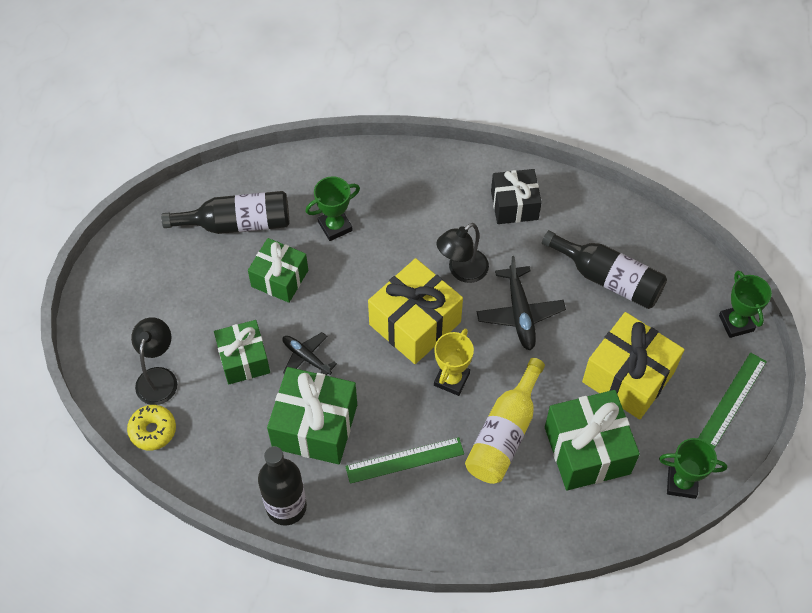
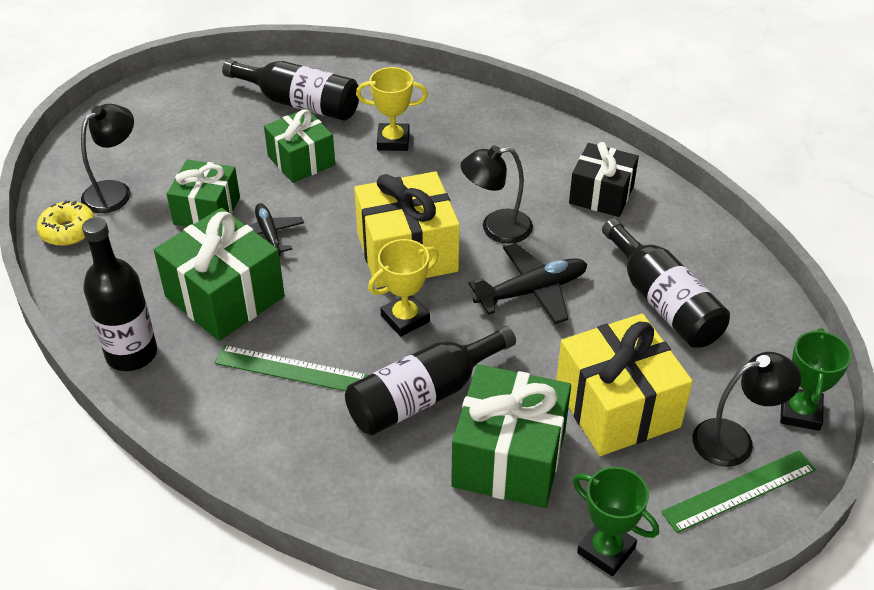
camera: 30 degrees right, 15 degrees down
(335, 226) = (393, 141): green trophy -> yellow trophy
(504, 433) = (423, 396): yellow bottle -> black bottle
(520, 313) = (532, 291): black plane -> black plane turned 135 degrees counterclockwise
(710, 364) = (734, 440): none -> black lamp

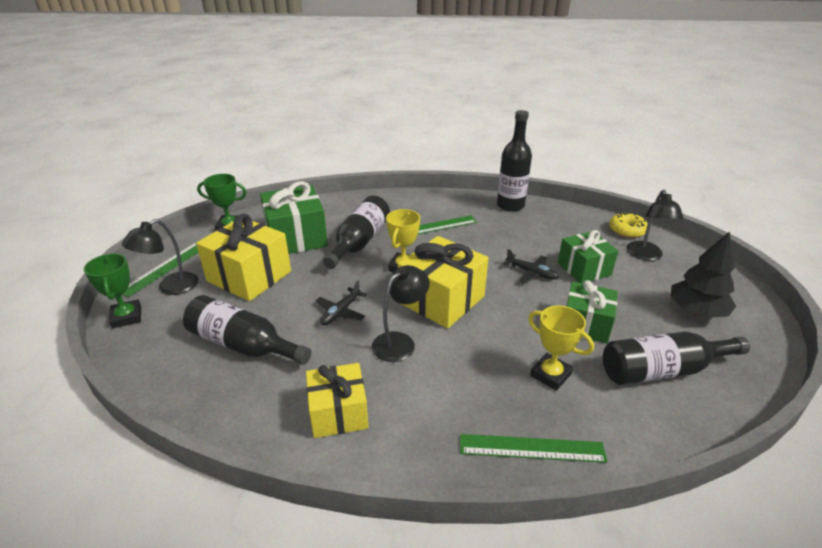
camera: 145 degrees right, 10 degrees down
(184, 123) = (696, 311): none -> black tree
(225, 296) = (507, 238): green gift -> none
(393, 141) = (550, 375): yellow trophy -> yellow trophy turned 75 degrees clockwise
(471, 109) = (531, 448): none -> green ruler
(532, 291) = (341, 312): black plane -> black plane, size x0.65
(601, 194) = (338, 413): black gift -> yellow gift

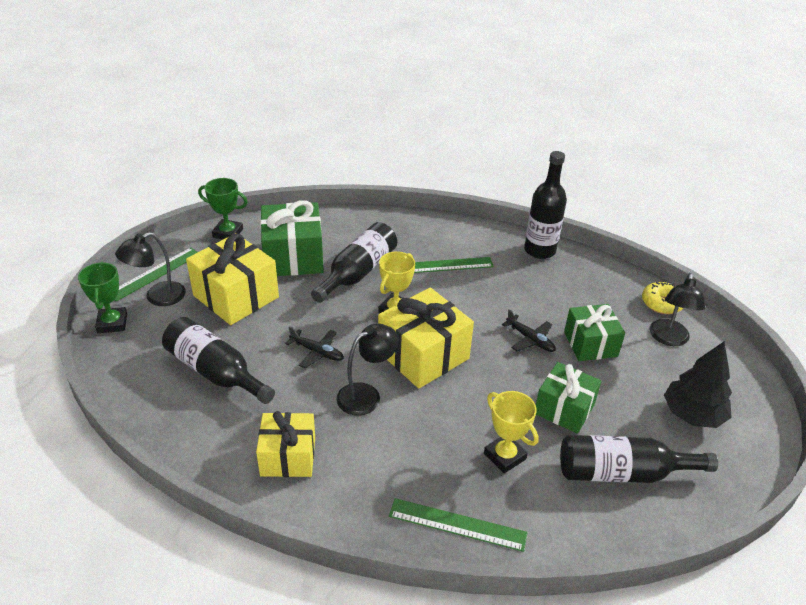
camera: 10 degrees right, 5 degrees up
(341, 312) = (317, 352): black plane -> black plane turned 105 degrees counterclockwise

